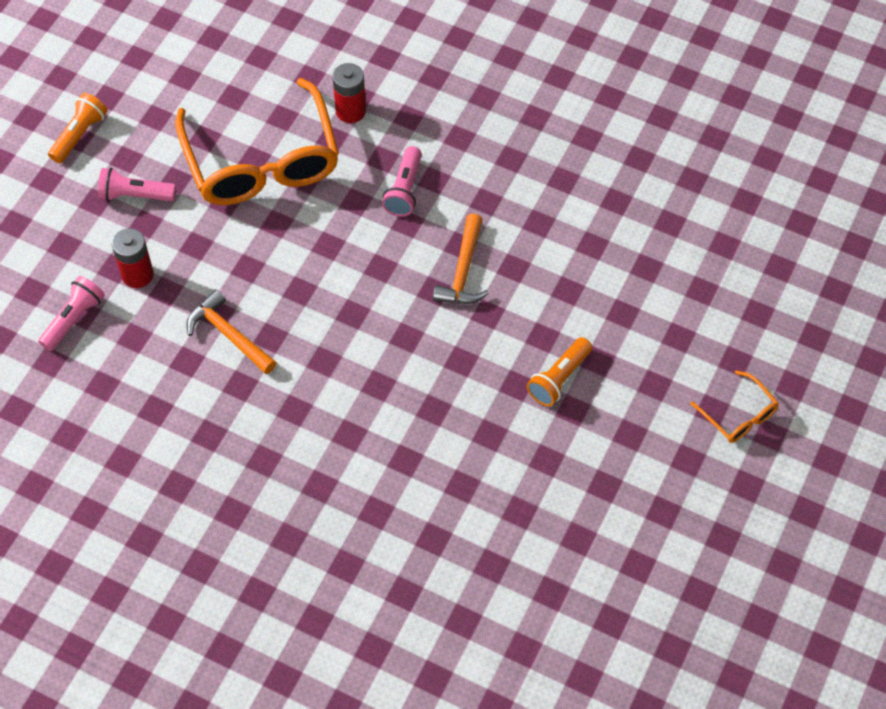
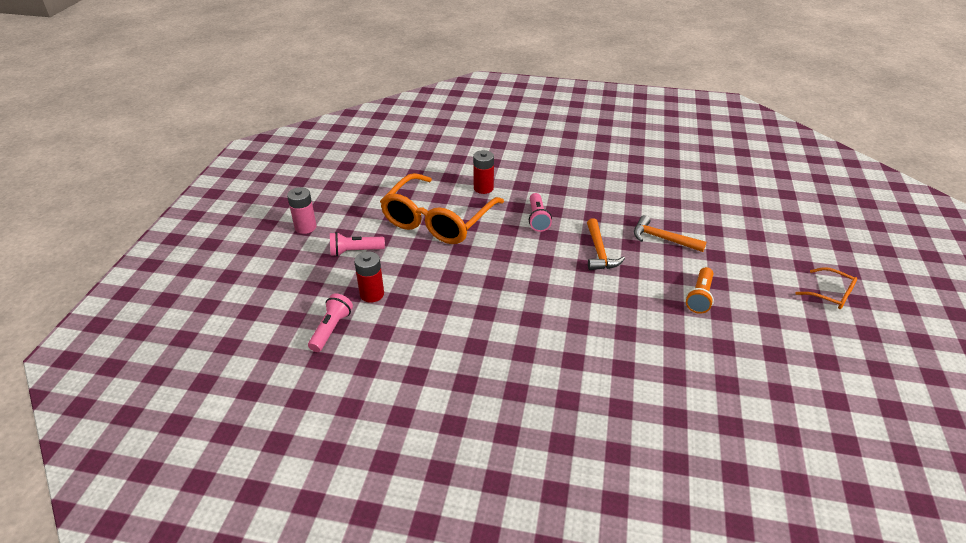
camera: 15 degrees left, 20 degrees down
(80, 135) = (305, 227): orange flashlight -> pink battery
(228, 335) = (453, 316): orange hammer -> orange hammer (662, 239)
(262, 162) = (437, 221): orange glasses -> orange glasses turned 60 degrees clockwise

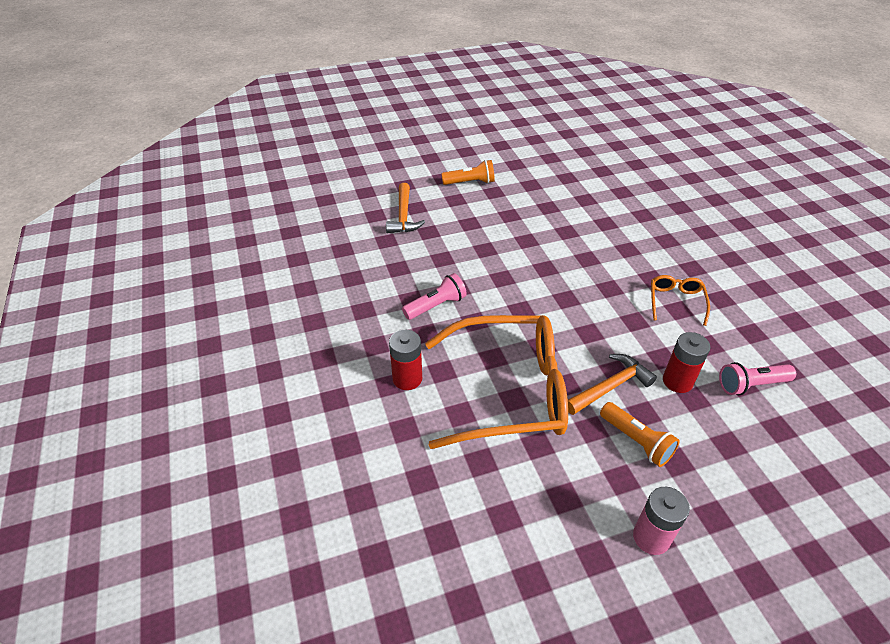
camera: 120 degrees left, 5 degrees up
(355, 251) = (636, 441): pink flashlight -> orange flashlight
(599, 252) = (457, 247): orange hammer -> orange hammer (610, 386)
(831, 294) = (412, 132): orange glasses -> orange glasses (675, 301)

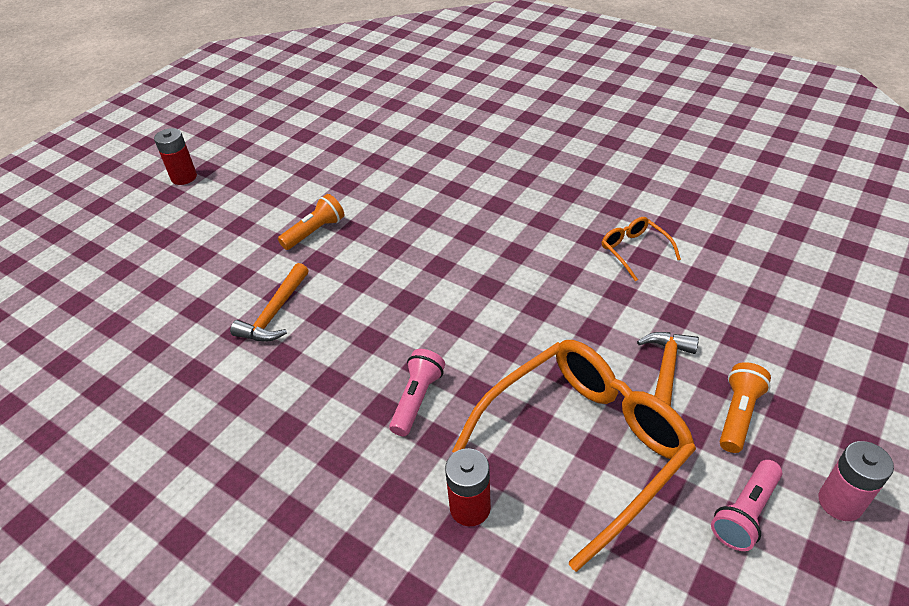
camera: 35 degrees left, 0 degrees up
(403, 216) = (275, 313): orange hammer -> orange hammer turned 60 degrees clockwise
(636, 441) = (738, 414): orange flashlight -> orange flashlight turned 75 degrees counterclockwise
(677, 381) = (711, 330): red battery -> red battery (184, 177)
(751, 385) = (766, 294): pink flashlight -> pink flashlight (745, 513)

